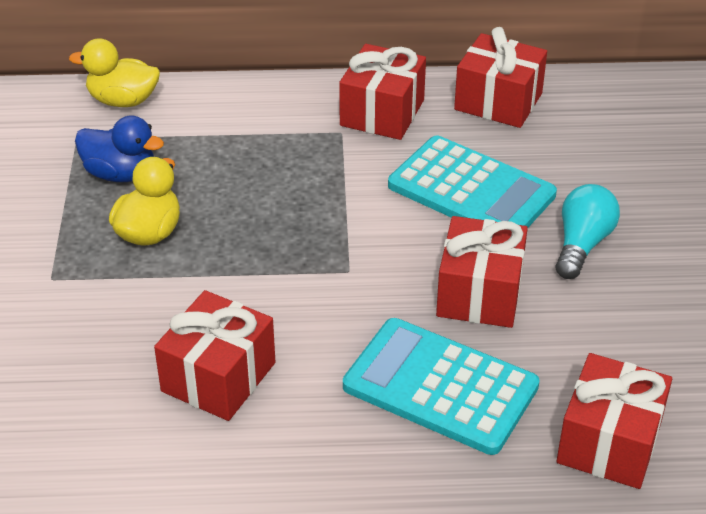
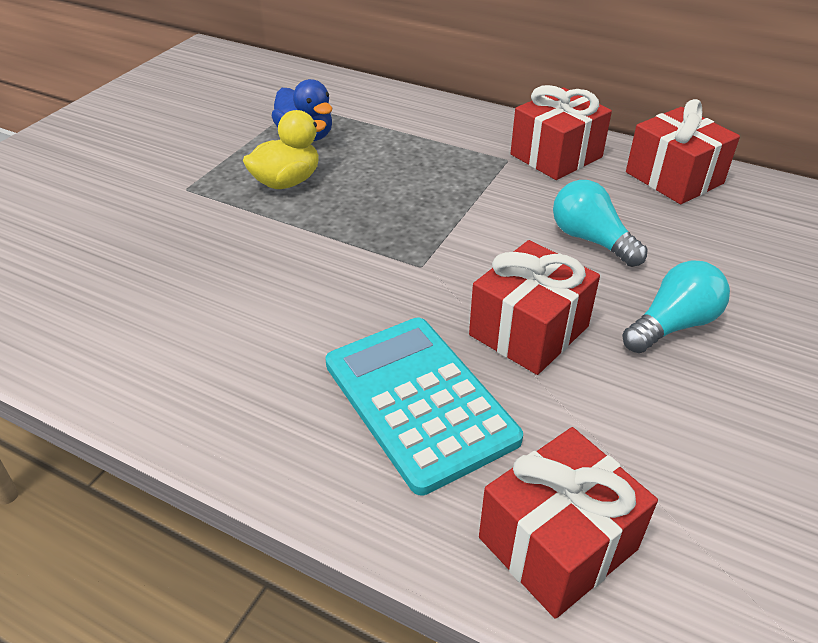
camera: 30 degrees right, 0 degrees up
(123, 101) = (354, 91): yellow duck -> none
(218, 377) = (233, 309): red gift -> none
(471, 190) = (591, 240): turquoise calculator -> turquoise light bulb

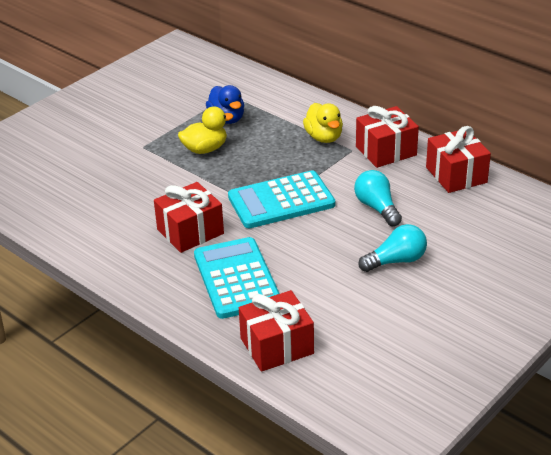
camera: 15 degrees right, 5 degrees down
(438, 248) = (281, 201): none -> turquoise calculator
(458, 147) = (324, 137): none -> yellow duck
(529, 331) = (312, 253): red gift -> red gift (190, 231)

